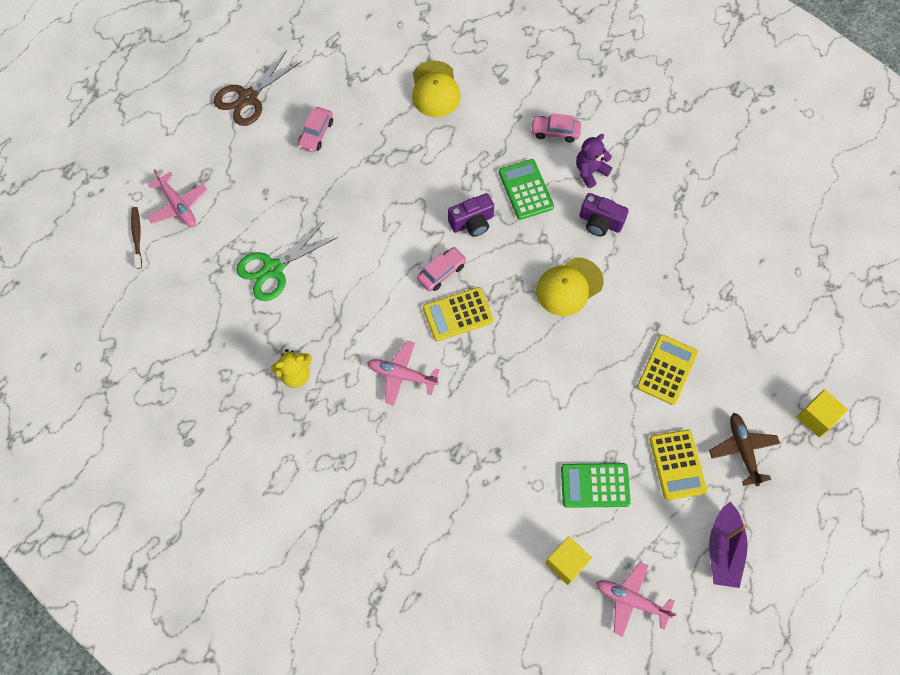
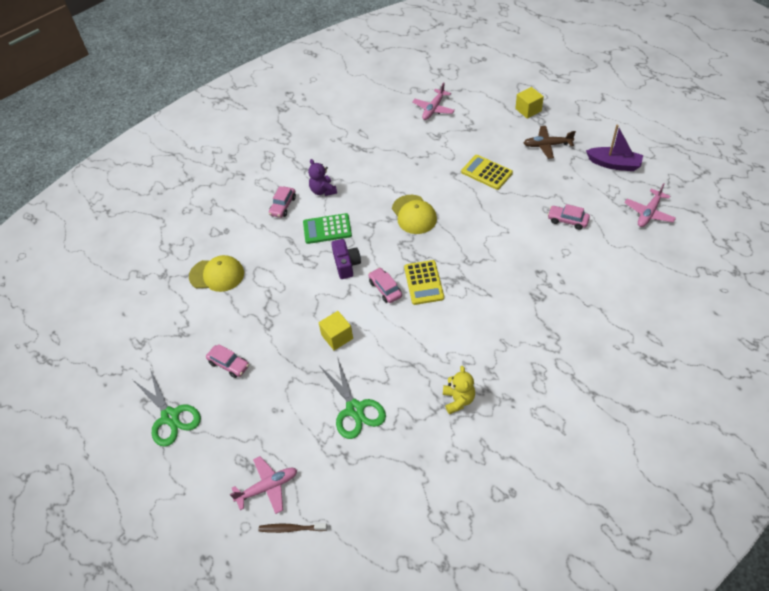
camera: 75 degrees left, 15 degrees down
(248, 97) = (170, 417): brown scissors -> green scissors
(401, 375) = (469, 324): pink plane -> pink plane (433, 109)
(566, 563) = (623, 243): yellow cube -> yellow cube (337, 337)
(595, 485) = (567, 220): green calculator -> pink car
(600, 222) = (366, 191): purple camera -> none
(677, 465) = (555, 177): yellow calculator -> none

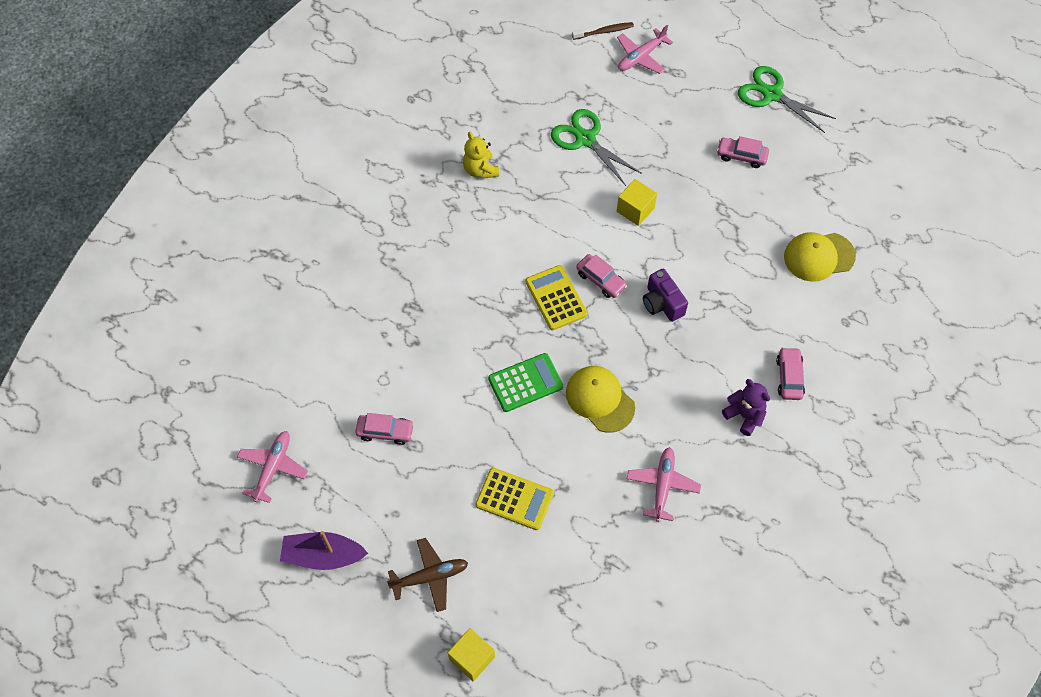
camera: 160 degrees right, 10 degrees up
(327, 229) = (710, 352): green calculator -> green calculator (525, 383)
(433, 109) = (634, 628): pink plane -> pink plane (662, 485)

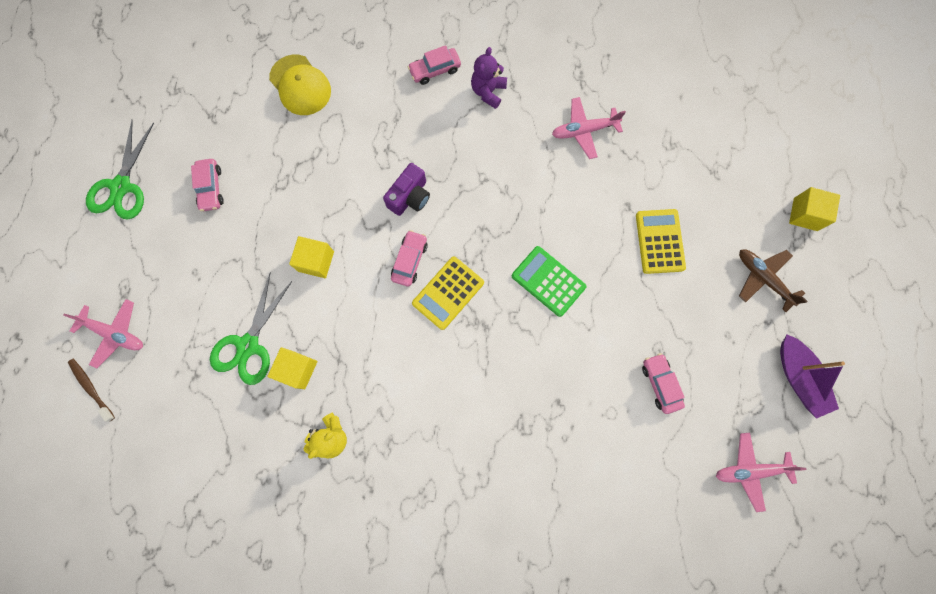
camera: 115 degrees left, 15 degrees up
(547, 166) = (297, 369): none -> yellow cube
(600, 399) = (532, 211): yellow cap -> none

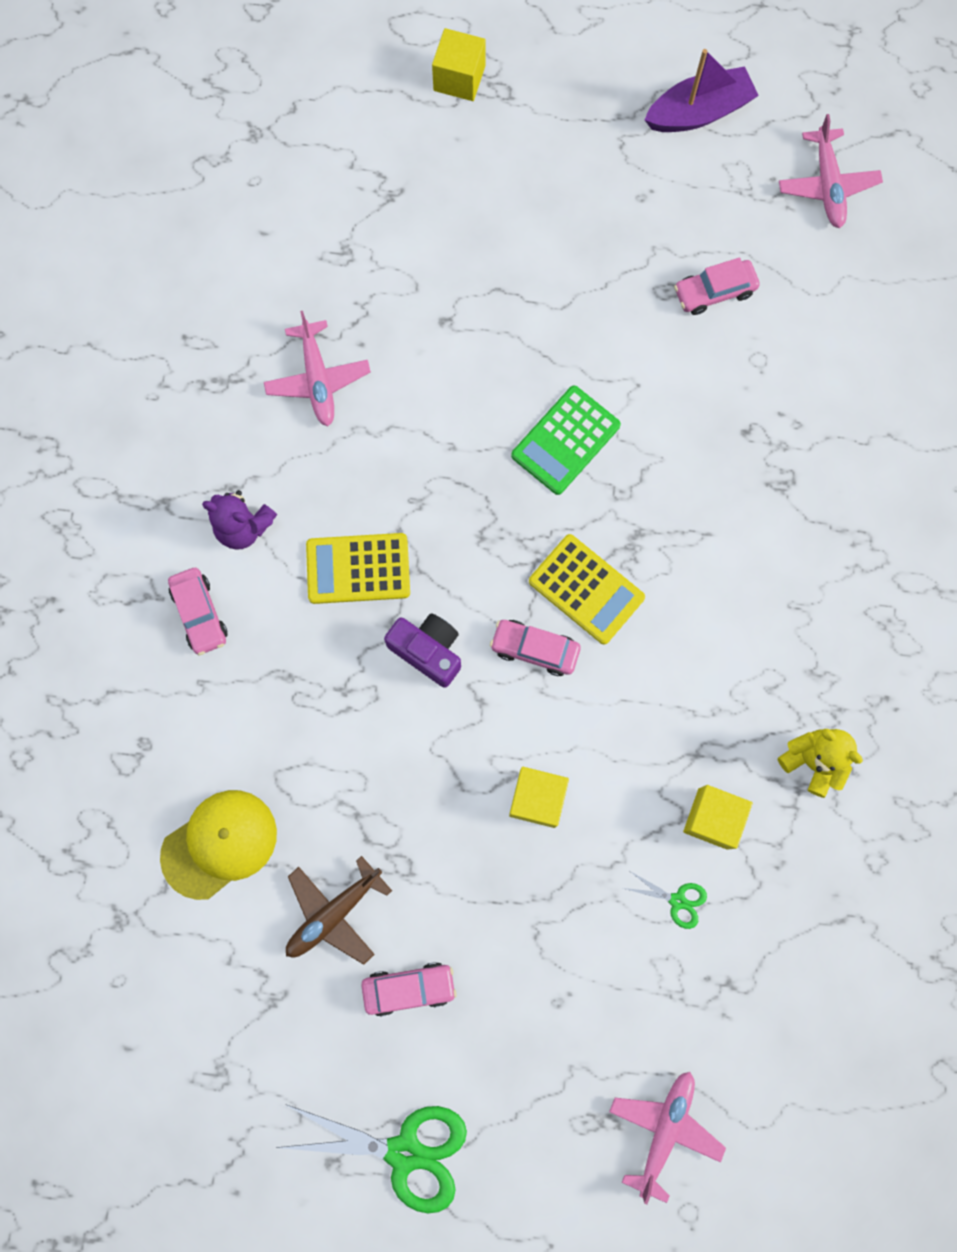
camera: 90 degrees left, 0 degrees up
(91, 388) = (755, 1158): brown toothbrush -> none
(248, 345) = (677, 900): green scissors -> green scissors, size x0.47
(659, 241) = (501, 279): yellow calculator -> yellow calculator (358, 569)
(763, 278) = (556, 143): brown plane -> brown plane (333, 913)

